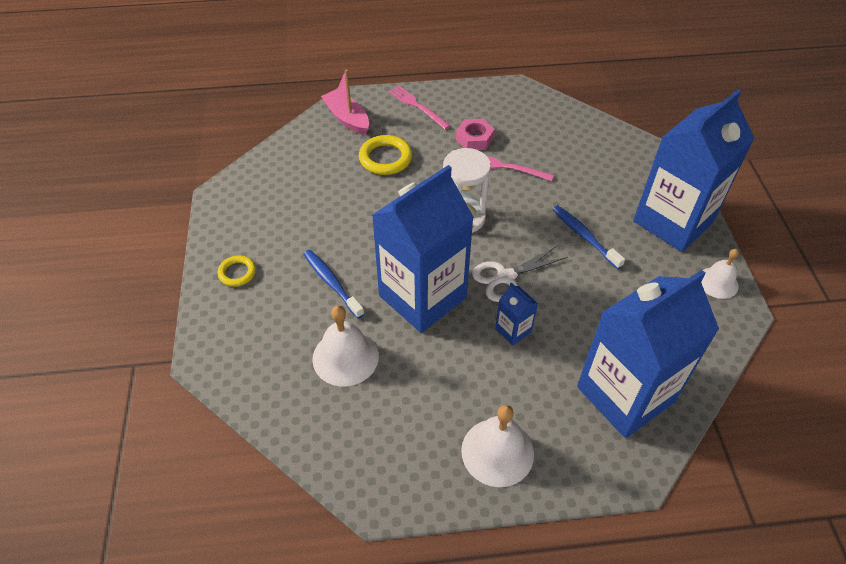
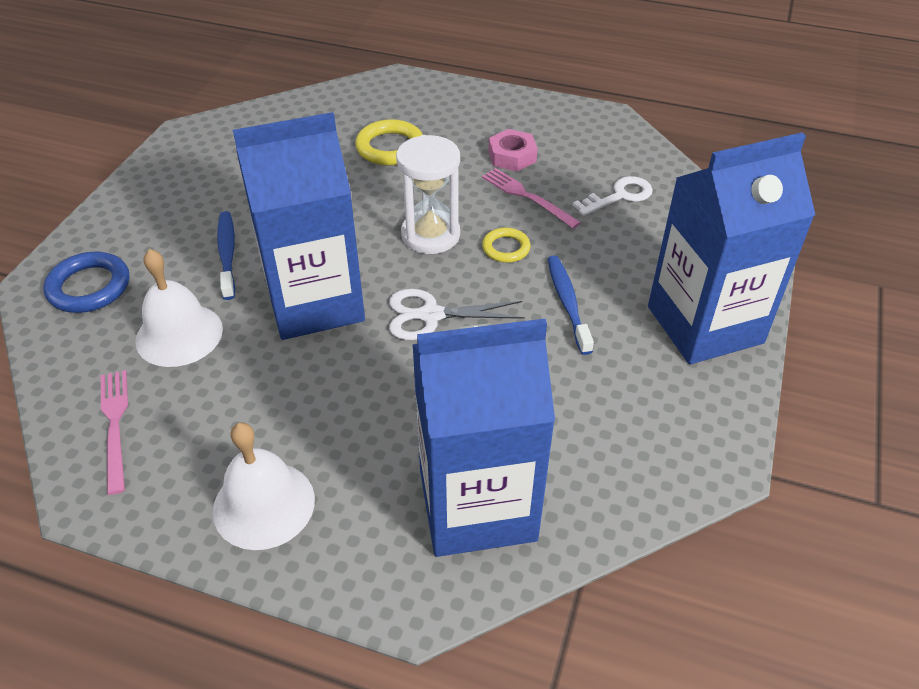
camera: 25 degrees right, 5 degrees down
(237, 273) = (140, 212): yellow ring -> yellow ring (506, 248)
(247, 347) = (89, 287): none -> blue ring
(347, 118) = (380, 96): pink boat -> none
(417, 106) = (470, 105): pink fork -> pink fork (115, 425)
(513, 330) = (392, 376): blue carton -> none
(564, 147) = (619, 196): none -> white key
(718, 282) = (714, 419): white bell -> none

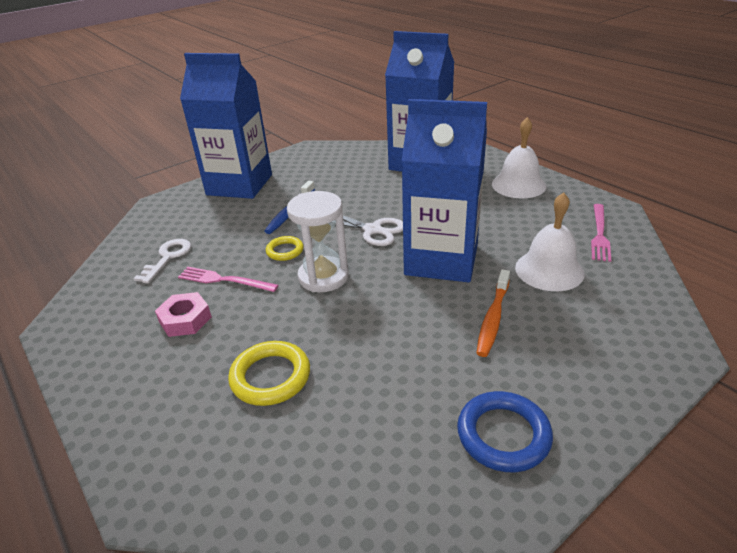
camera: 145 degrees left, 10 degrees down
(89, 287) = (627, 331): blue ring -> blue ring (503, 435)
(227, 254) = (493, 318): blue toothbrush -> orange toothbrush
(527, 197) = (224, 280): pink fork -> pink fork turned 120 degrees clockwise
(619, 196) = (168, 258): white key -> white key turned 105 degrees clockwise

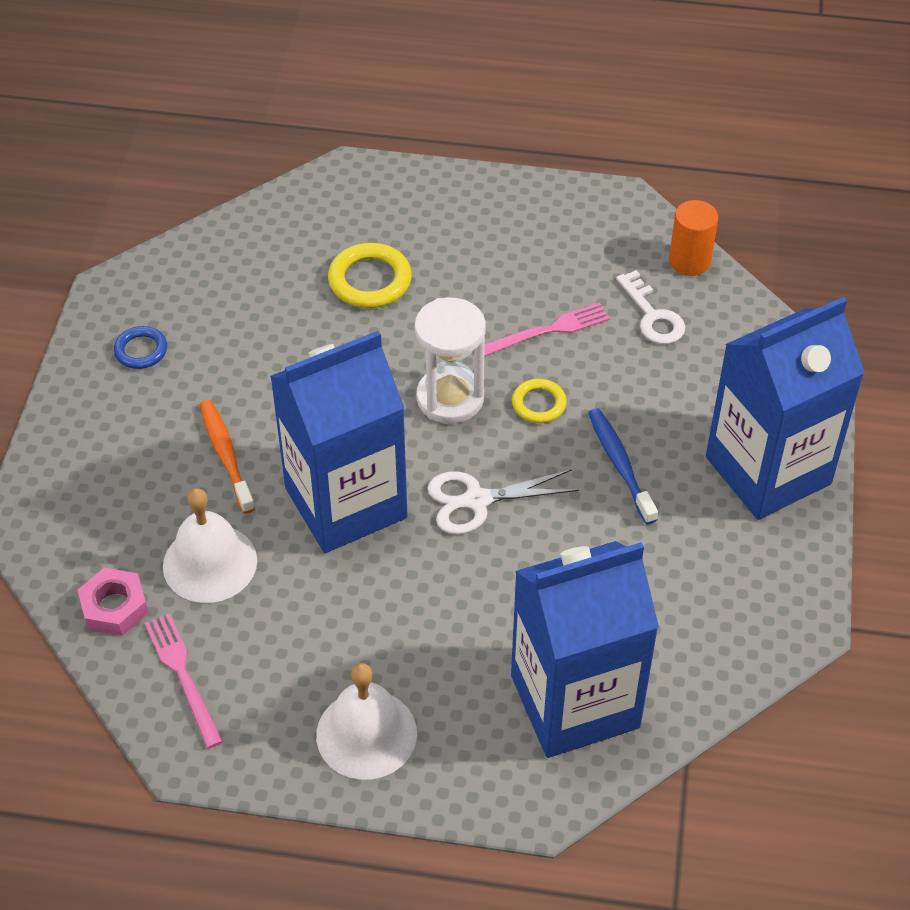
camera: 135 degrees right, 15 degrees up
(102, 271) = (689, 261): none -> orange cylinder
(185, 319) = (518, 274): pink nut -> pink nut (114, 607)
(503, 435) = (141, 350): blue ring -> blue ring, size x0.62

